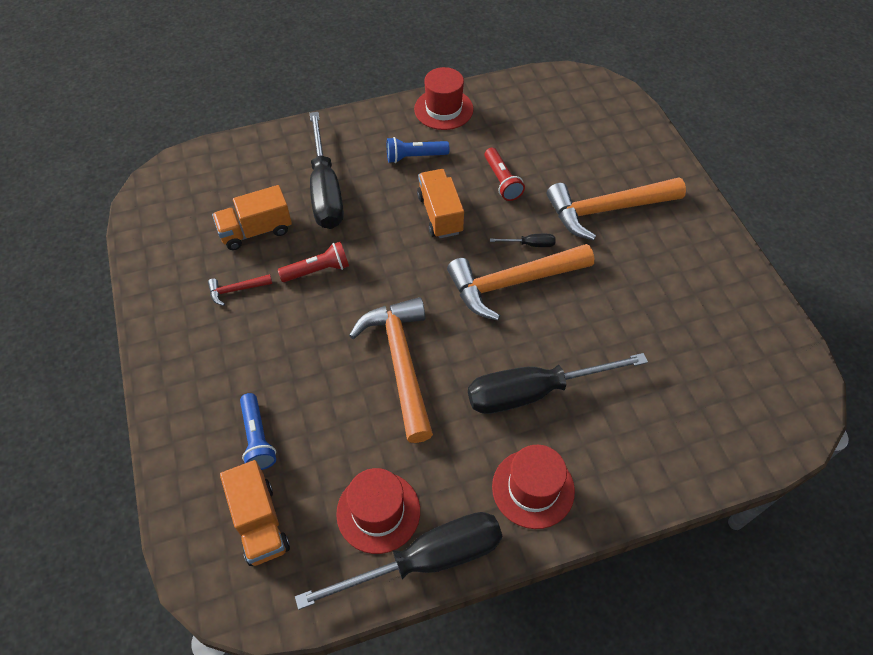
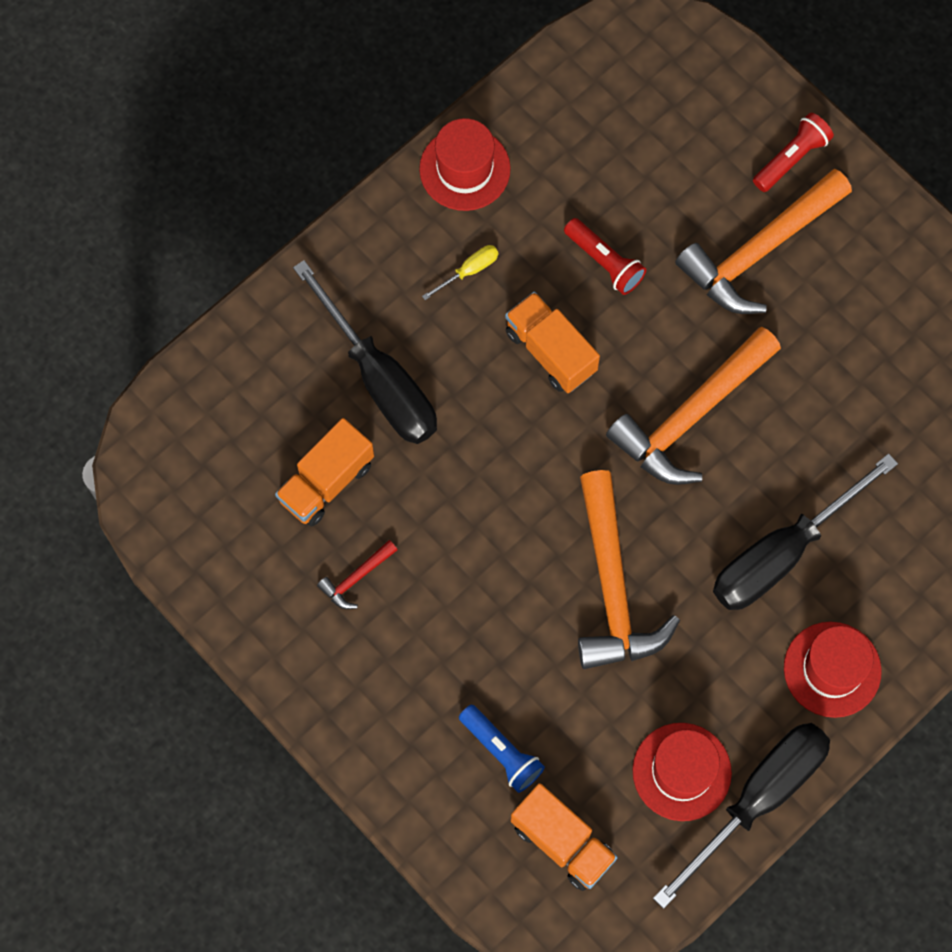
camera: 25 degrees left, 15 degrees up
(317, 270) = (441, 505): red flashlight -> red flashlight (791, 158)
(401, 363) = (612, 586): orange hammer -> orange hammer turned 150 degrees counterclockwise
(415, 157) = (469, 271): blue flashlight -> yellow screwdriver
(530, 244) = (686, 348): black screwdriver -> none

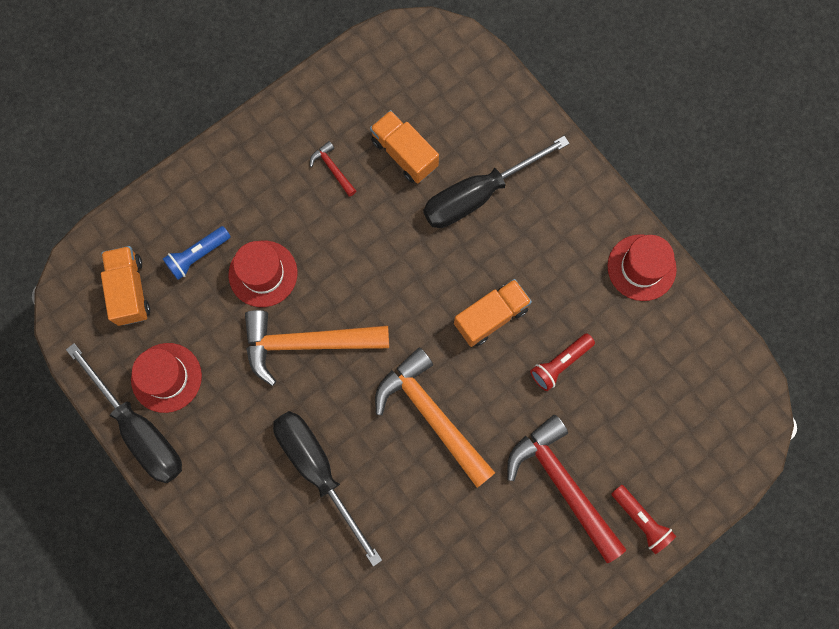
camera: 95 degrees right, 5 degrees up
(469, 271) = (558, 263): yellow screwdriver -> none
(562, 842) = (130, 290): orange truck -> orange truck turned 120 degrees clockwise
(760, 251) = (562, 484): orange hammer -> red hammer
(832, 669) = (226, 496): red hat -> red hat (263, 273)

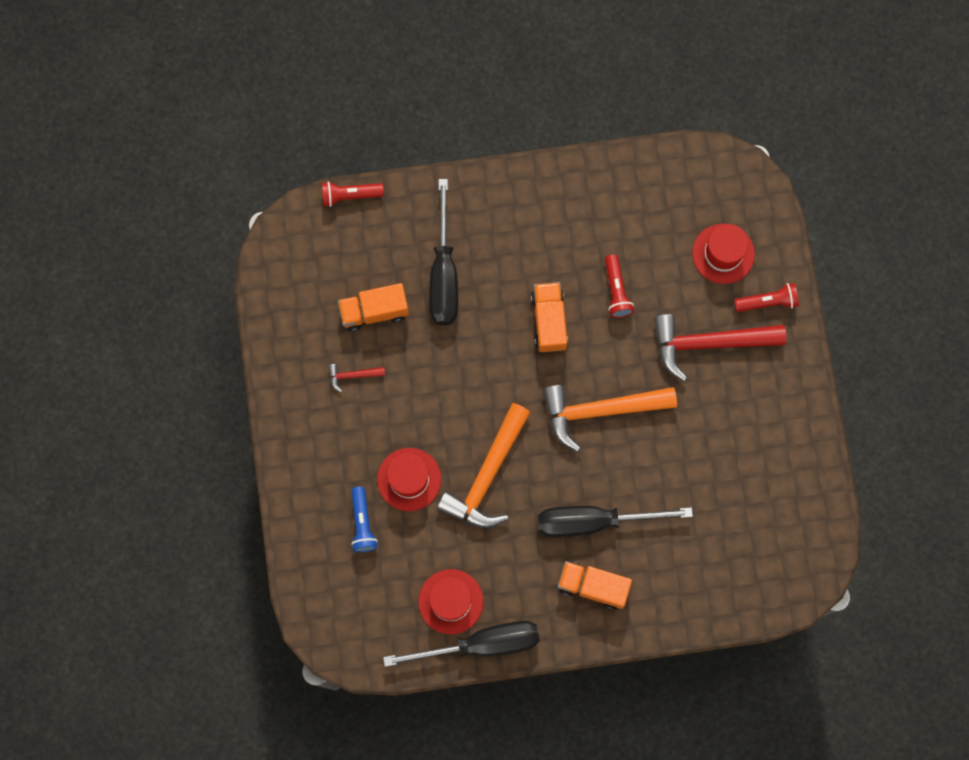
camera: 60 degrees left, 0 degrees up
(130, 290) = (360, 594): orange truck -> orange truck (593, 586)
(501, 72) = (350, 195): none -> red flashlight
(641, 267) = (577, 185): red hat -> red hat (723, 253)

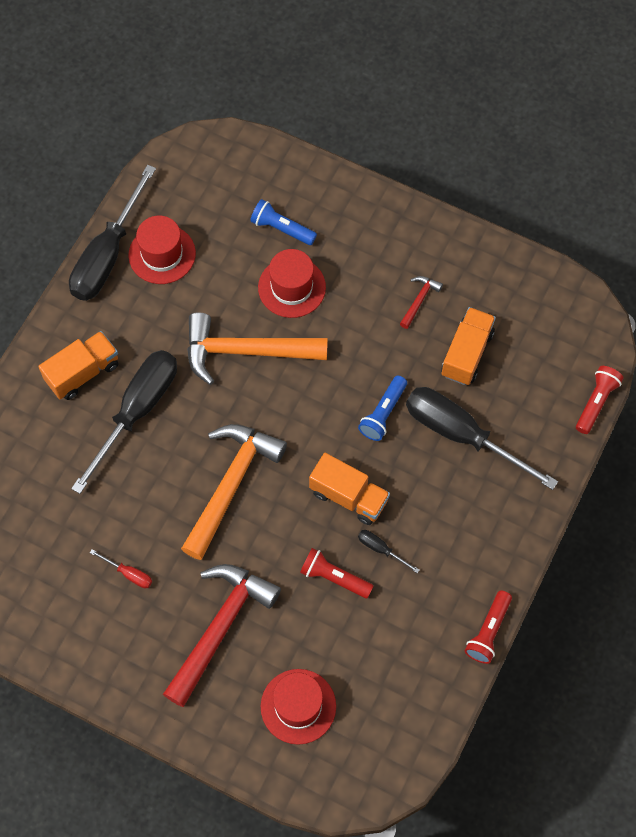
camera: 125 degrees right, 10 degrees down
(466, 340) = (383, 413): none -> blue flashlight
(487, 475) = (246, 351): orange hammer -> orange hammer turned 60 degrees counterclockwise
(572, 273) = (381, 549): none -> black screwdriver
(718, 434) = (128, 574): none -> red screwdriver
(767, 302) = (219, 714): red flashlight -> red flashlight (488, 631)

